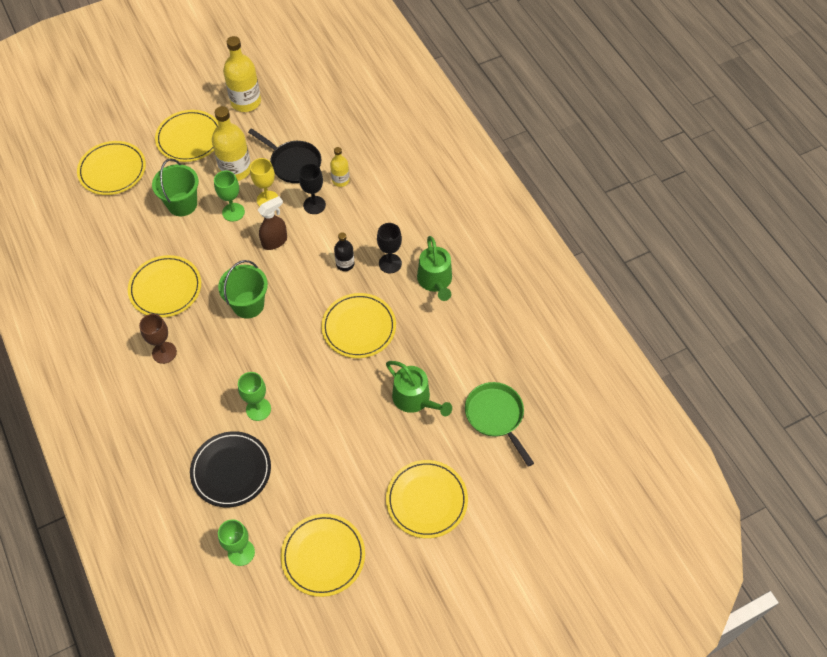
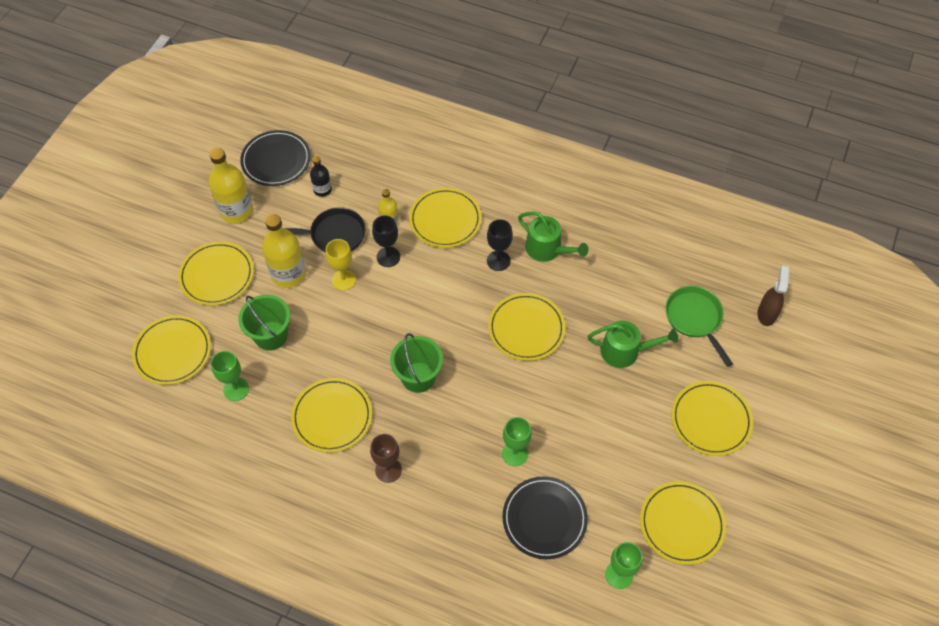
camera: 40 degrees left, 0 degrees up
(233, 212) = (324, 311): green goblet -> green goblet (236, 389)
(275, 241) = (386, 310): brown spray bottle -> brown spray bottle (766, 313)
(307, 84) = (276, 160): none -> black plate
(345, 264) = (463, 286): black bottle -> black bottle (322, 190)
(382, 206) = (445, 220): none -> yellow plate
(496, 416) = (695, 319): green pan -> green pan turned 45 degrees clockwise

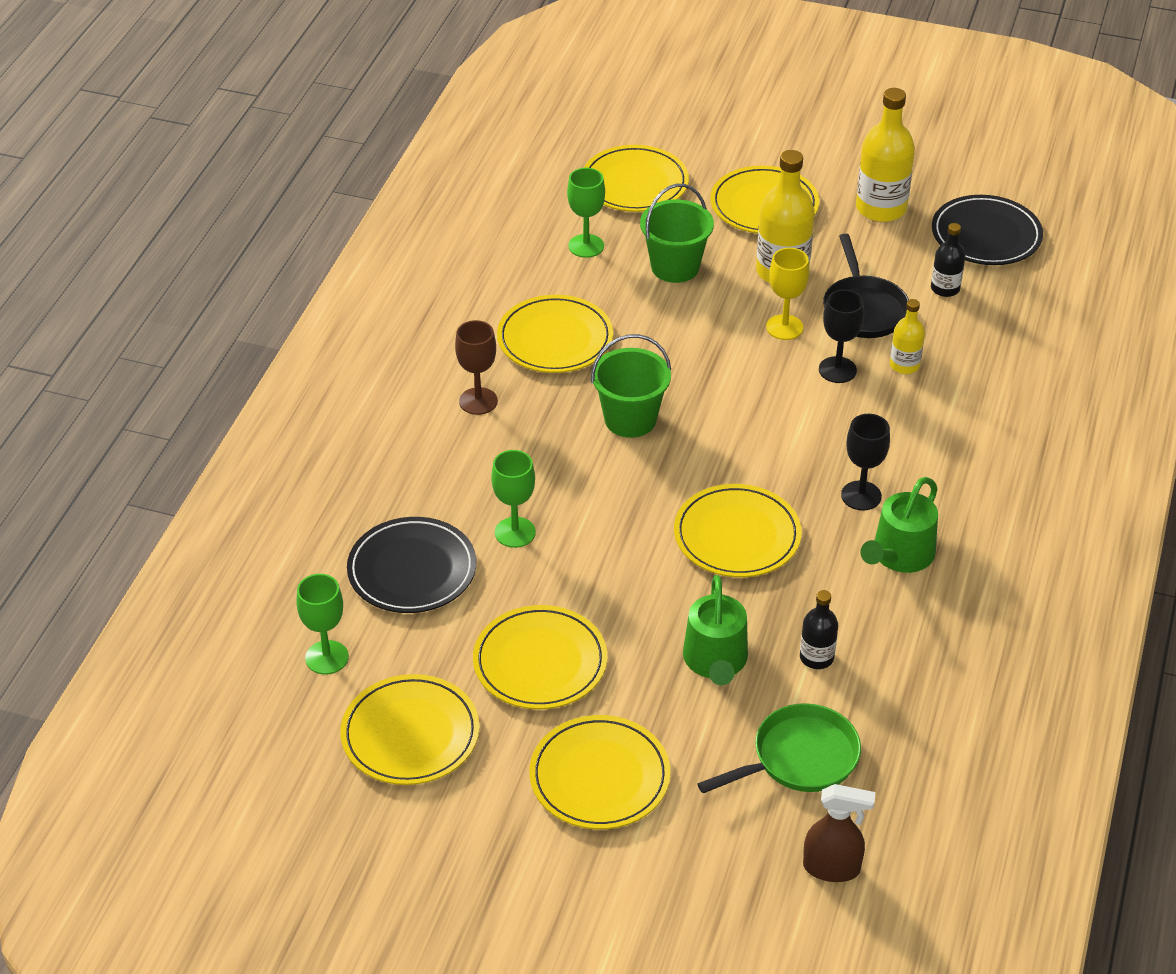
camera: 85 degrees right, 15 degrees down
(445, 220) = (926, 428): yellow plate -> yellow plate (540, 662)
(623, 300) = (816, 657): none -> black bottle

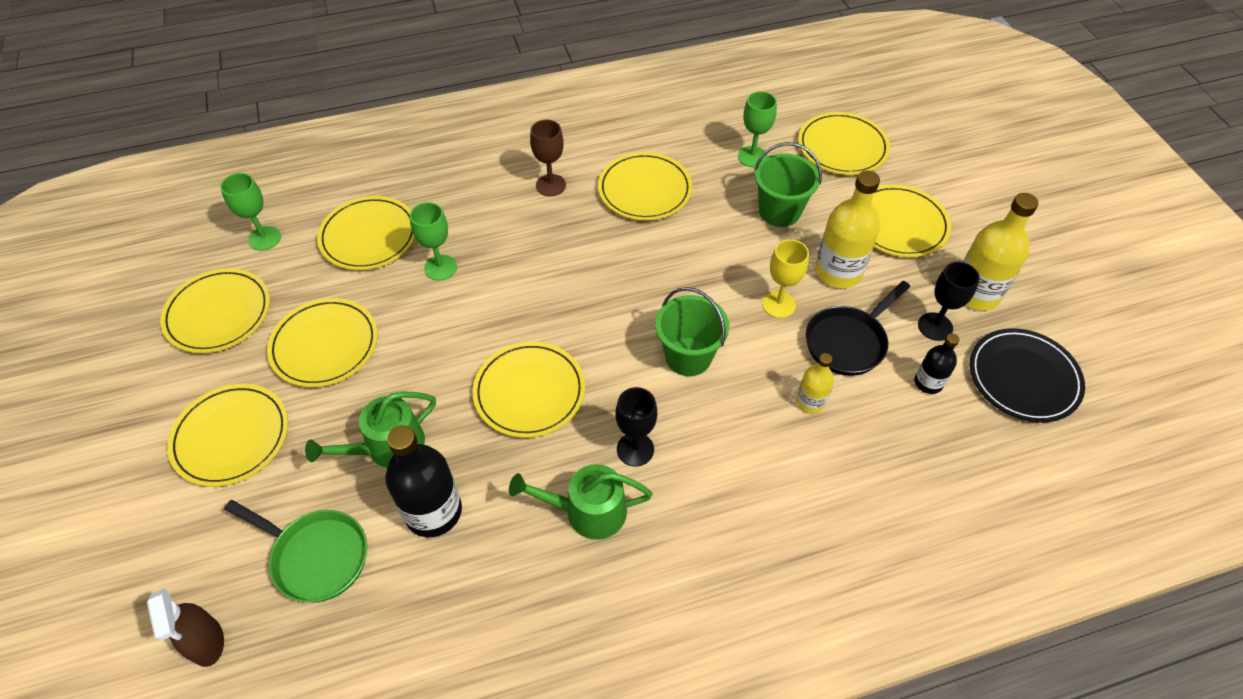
camera: 55 degrees right, 10 degrees up
(412, 570) = (369, 236): black plate -> yellow plate
(630, 419) = (600, 269): green bucket -> green bucket (688, 356)
(816, 657) = (433, 512): black bottle -> black bottle, size x1.82
(837, 370) = (763, 361): black goblet -> black goblet (935, 326)

